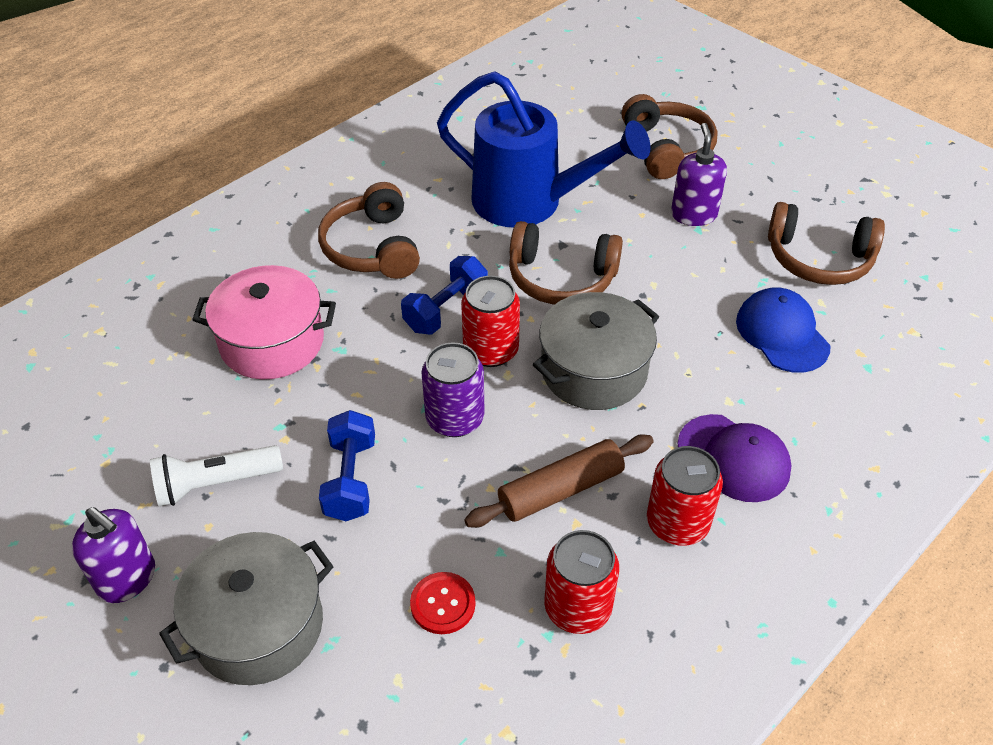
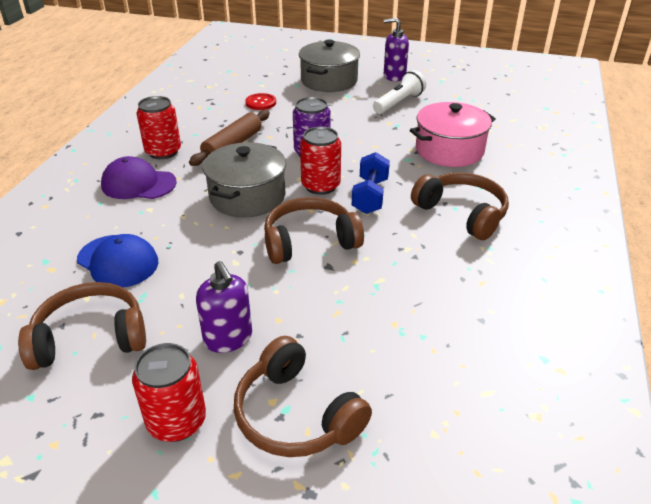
camera: 150 degrees right, 10 degrees down
(350, 479) = (340, 120): blue dumbbell -> none
(529, 202) = (386, 291): blue watering can -> none
(577, 607) = (200, 117): red can -> red can (176, 421)

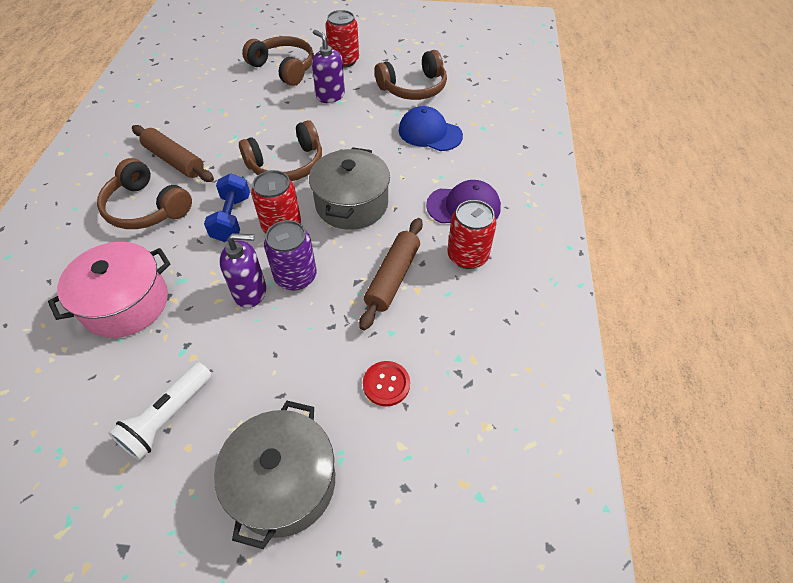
camera: 170 degrees right, 15 degrees up
(394, 76) = (157, 525): purple soap dispenser -> purple soap dispenser (250, 292)
(449, 260) = (174, 161): none -> brown rolling pin

